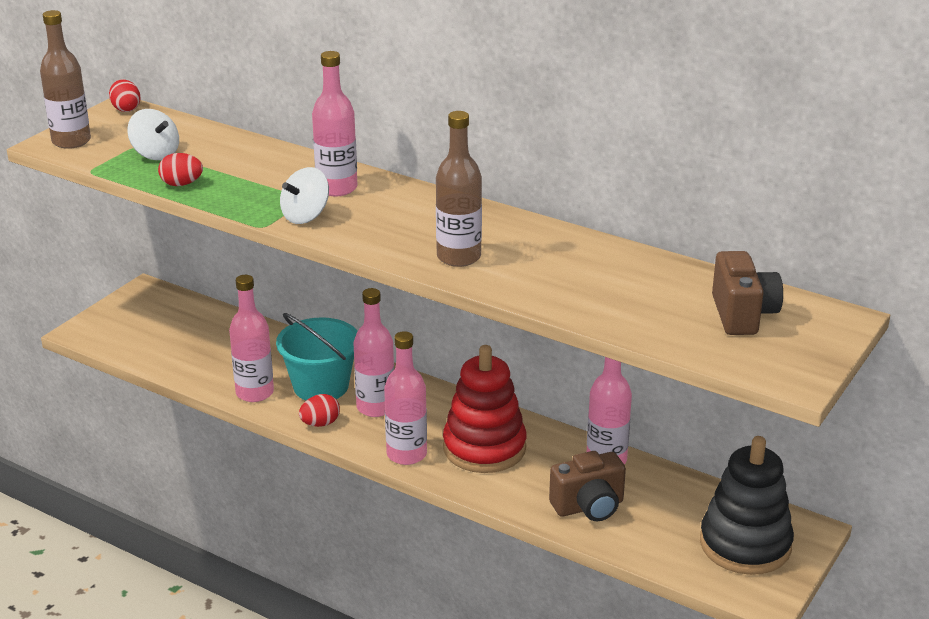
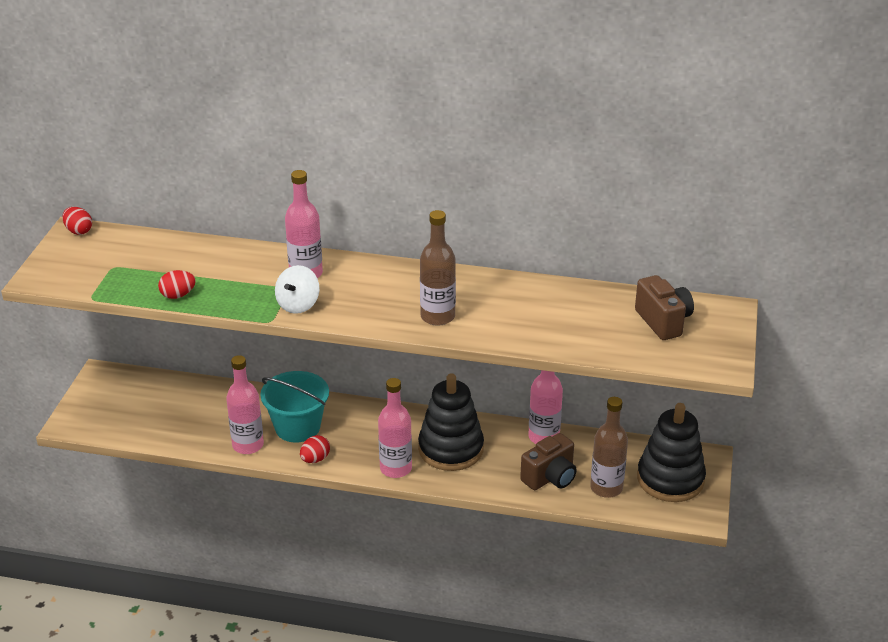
camera: 20 degrees left, 5 degrees up
(71, 141) = (54, 272): brown bottle -> brown bottle (606, 488)
(155, 154) = (136, 271): white spinning top -> none
(375, 407) = (350, 435): pink bottle -> none
(484, 448) = (451, 449): red stacking toy -> black stacking toy

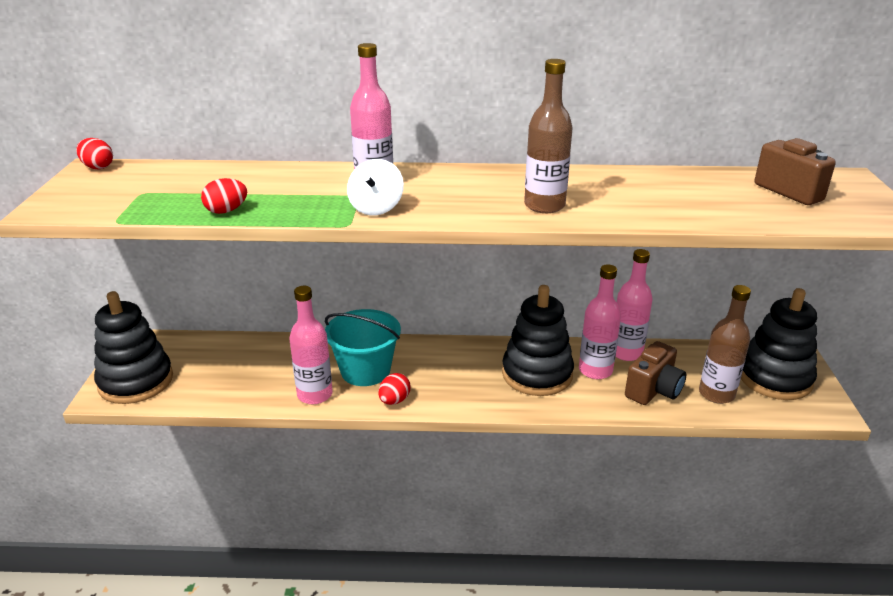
camera: 10 degrees left, 5 degrees down
(97, 414) = (136, 381): none -> black stacking toy
(395, 468) = (486, 400): pink bottle -> pink bottle (595, 370)

